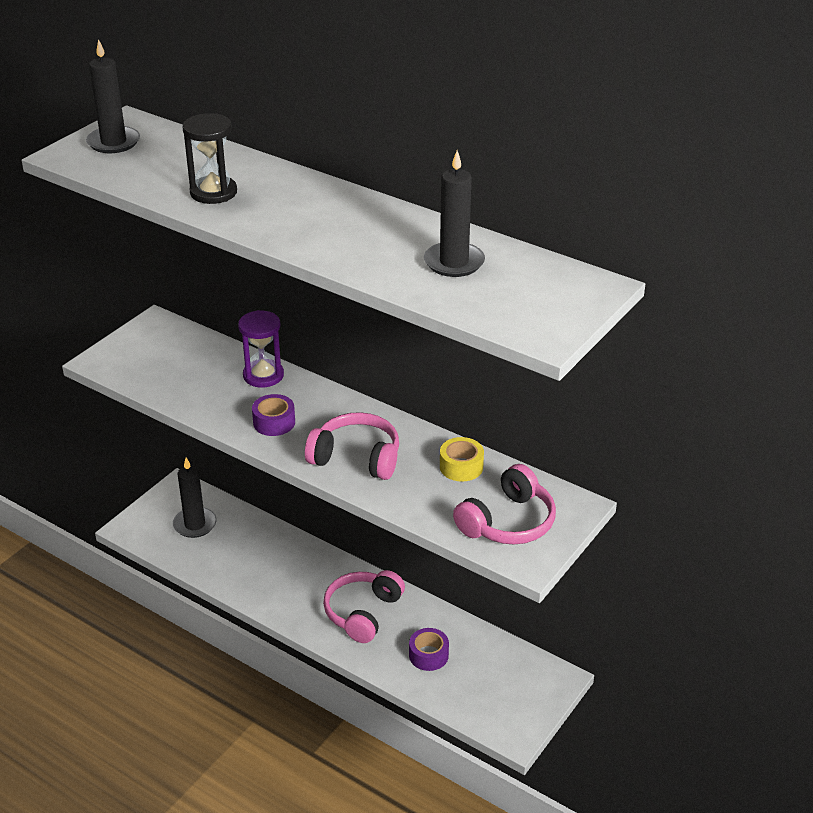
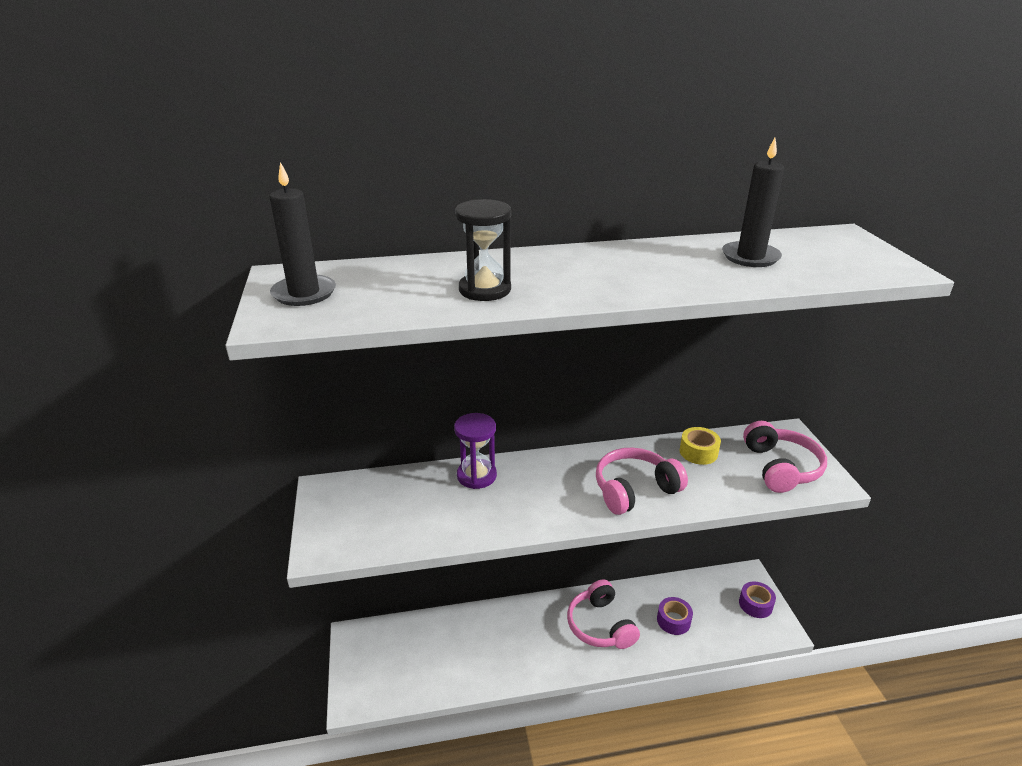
camera: 45 degrees left, 5 degrees down
(195, 524) = (404, 655): black candle -> none
(274, 422) = (541, 504): purple tape -> purple tape (755, 604)

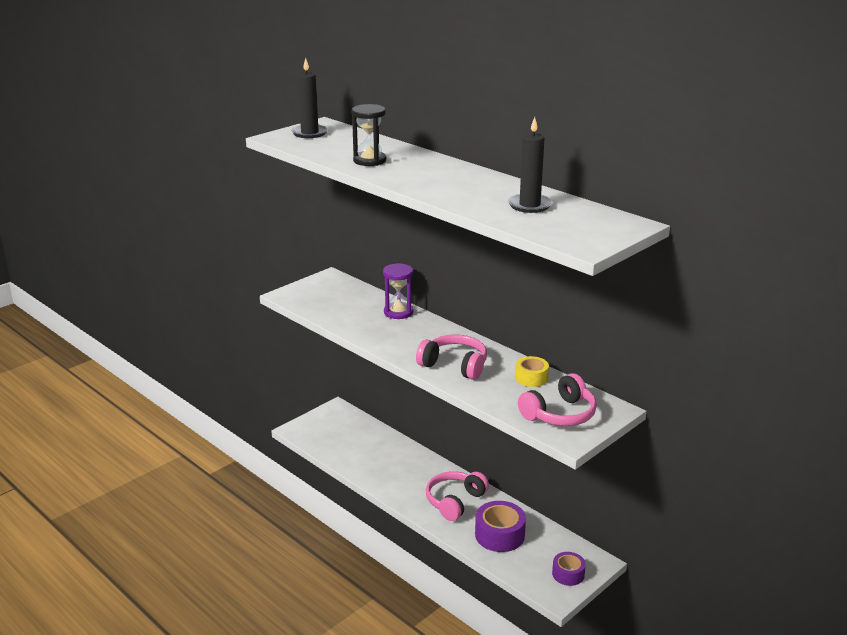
camera: 55 degrees right, 5 degrees down
(673, 620) = (499, 535): purple tape -> purple tape, size x1.63

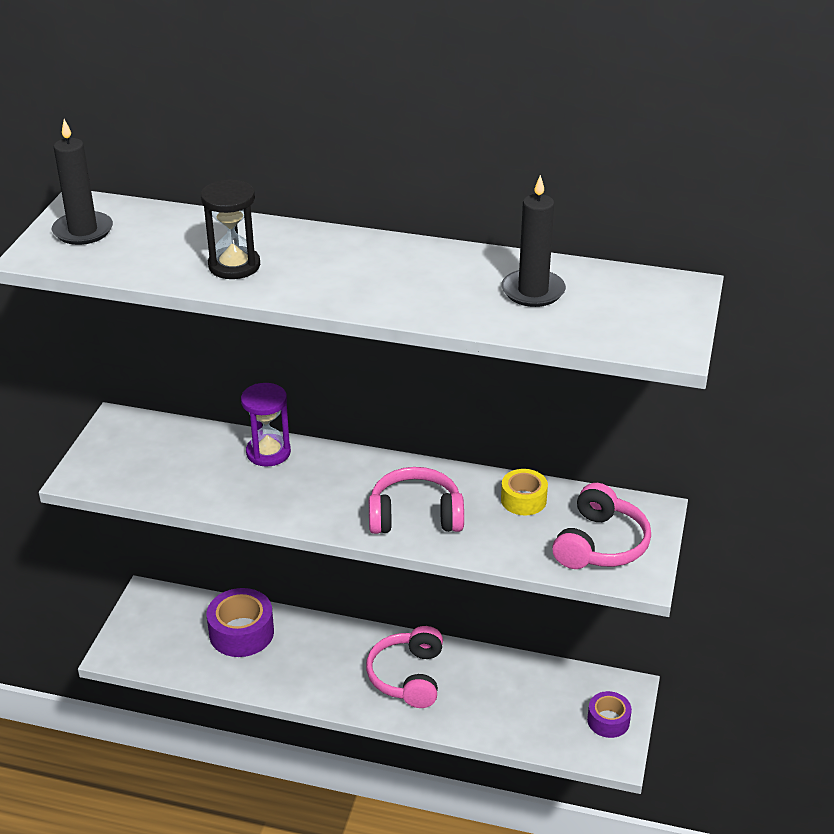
camera: 30 degrees left, 10 degrees up
(499, 535) = (495, 701): purple tape -> purple tape (241, 632)

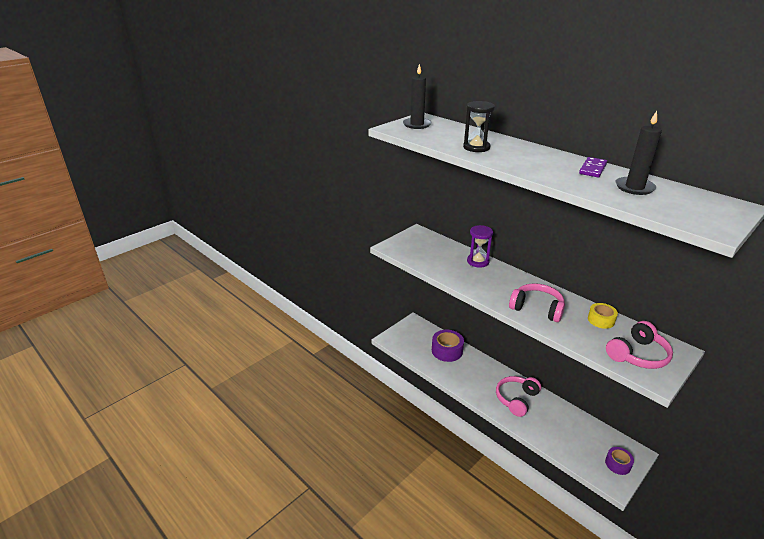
camera: 30 degrees right, 5 degrees down
(453, 265) = (592, 169): none -> purple domino

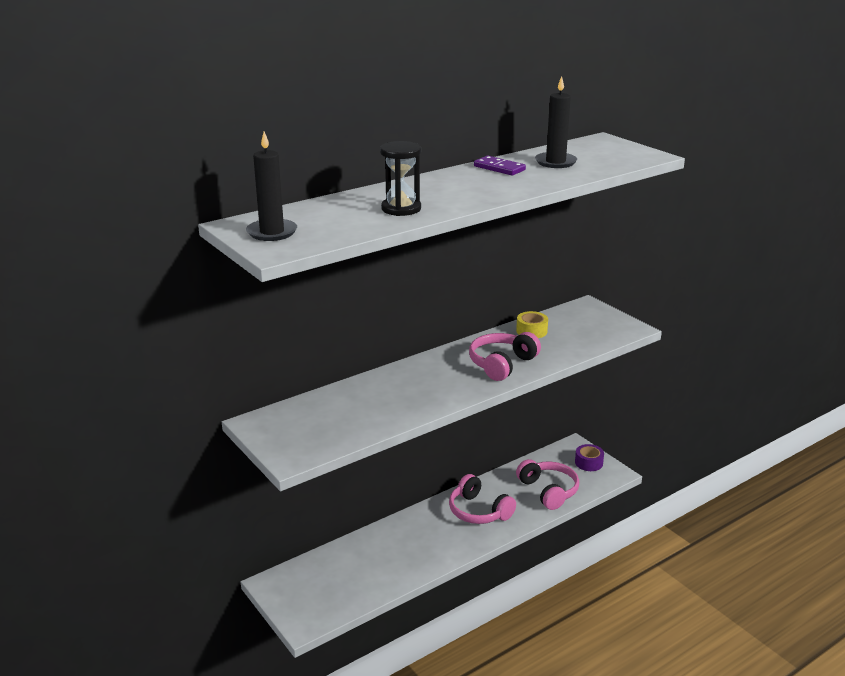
camera: 80 degrees left, 5 degrees down
(447, 351) = (360, 557): purple tape -> none
(478, 261) = (375, 384): purple hourglass -> none
(638, 355) = (594, 327): pink headphones -> pink headphones (548, 491)

